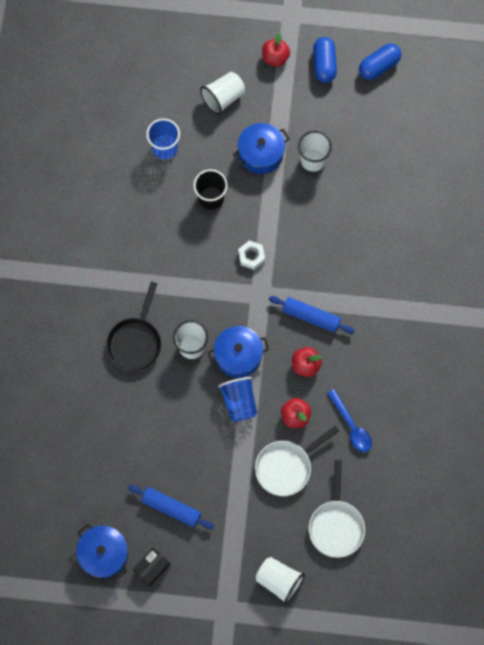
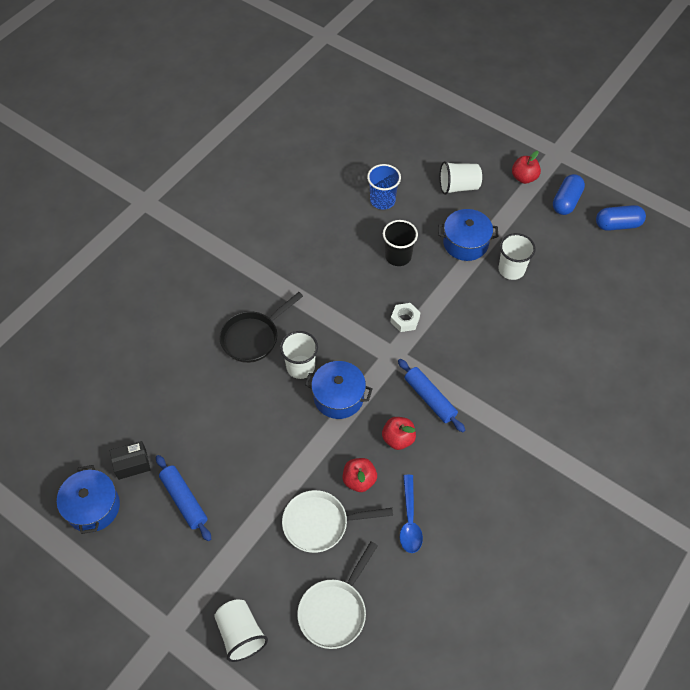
camera: 30 degrees right, 15 degrees down
(152, 567) = (127, 546): black box -> black box (132, 464)
(239, 402) = (313, 438): blue cup -> none

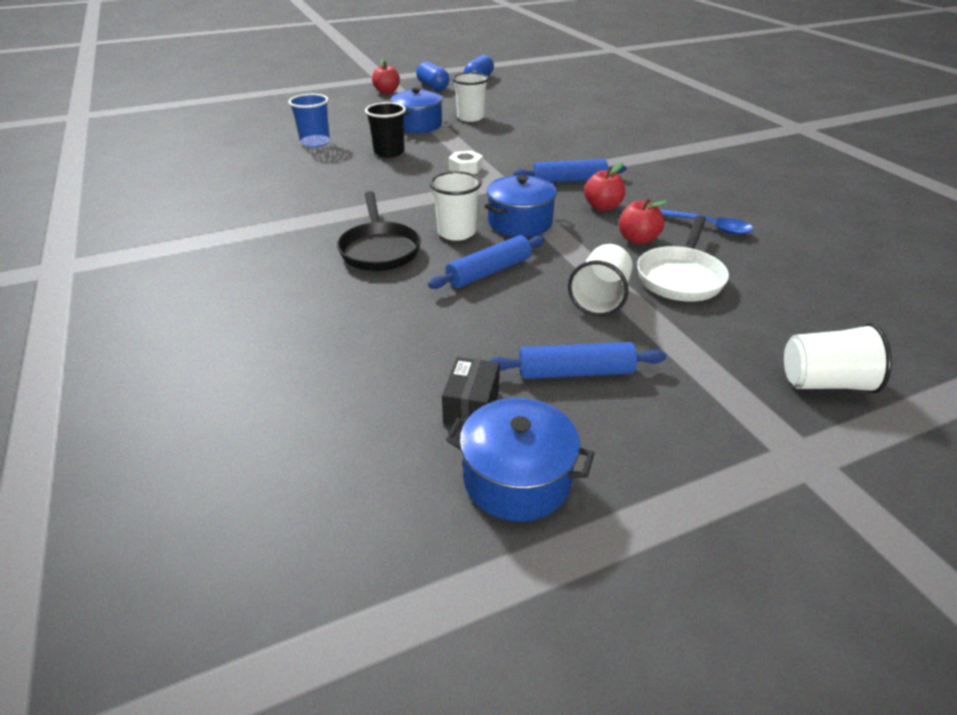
camera: 60 degrees left, 20 degrees down
(262, 410) = (489, 272): none -> blue rolling pin
(335, 611) = (808, 300): white pan -> none
(458, 187) = (355, 113): white cup -> white cup (600, 298)

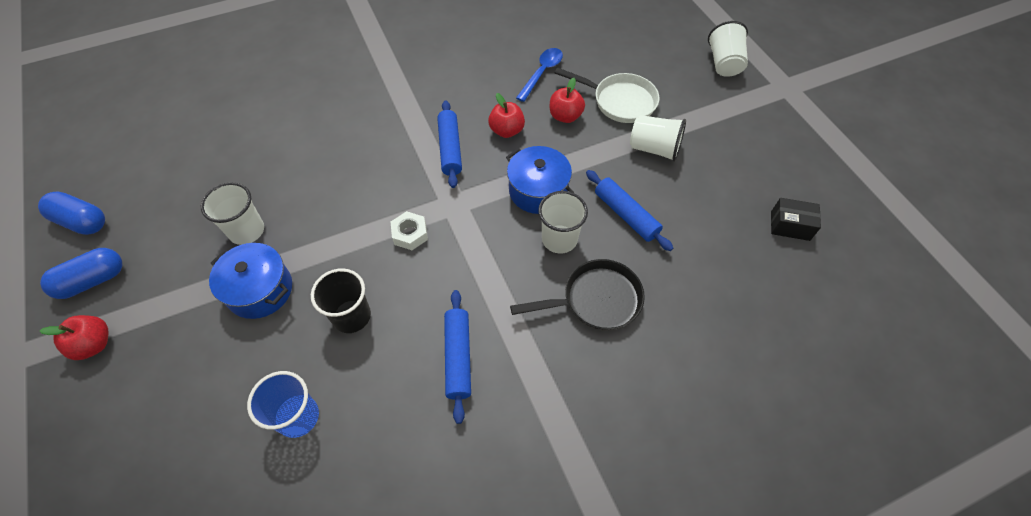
camera: 90 degrees left, 20 degrees up
(517, 479) = (841, 204): blue pot -> none
(575, 372) = (742, 171): blue rolling pin -> blue rolling pin (458, 357)

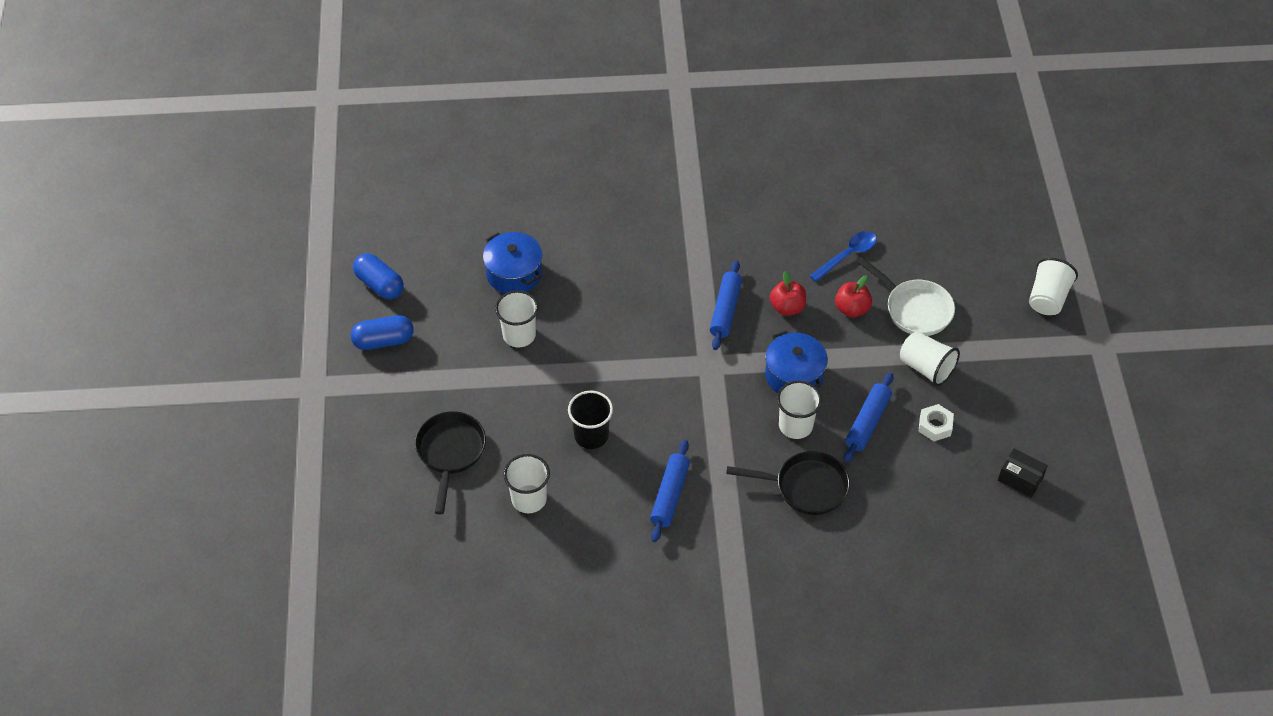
camera: 20 degrees right, 5 degrees down
(94, 344) = (380, 394): red apple -> none
(191, 389) = (450, 452): none -> black pan
(260, 290) = (520, 391): blue pot -> blue pot (514, 273)
(298, 417) = (529, 499): blue cup -> white cup
(410, 234) = (662, 380): white nut -> white nut (935, 426)
(626, 215) = (867, 422): blue rolling pin -> blue rolling pin turned 45 degrees clockwise

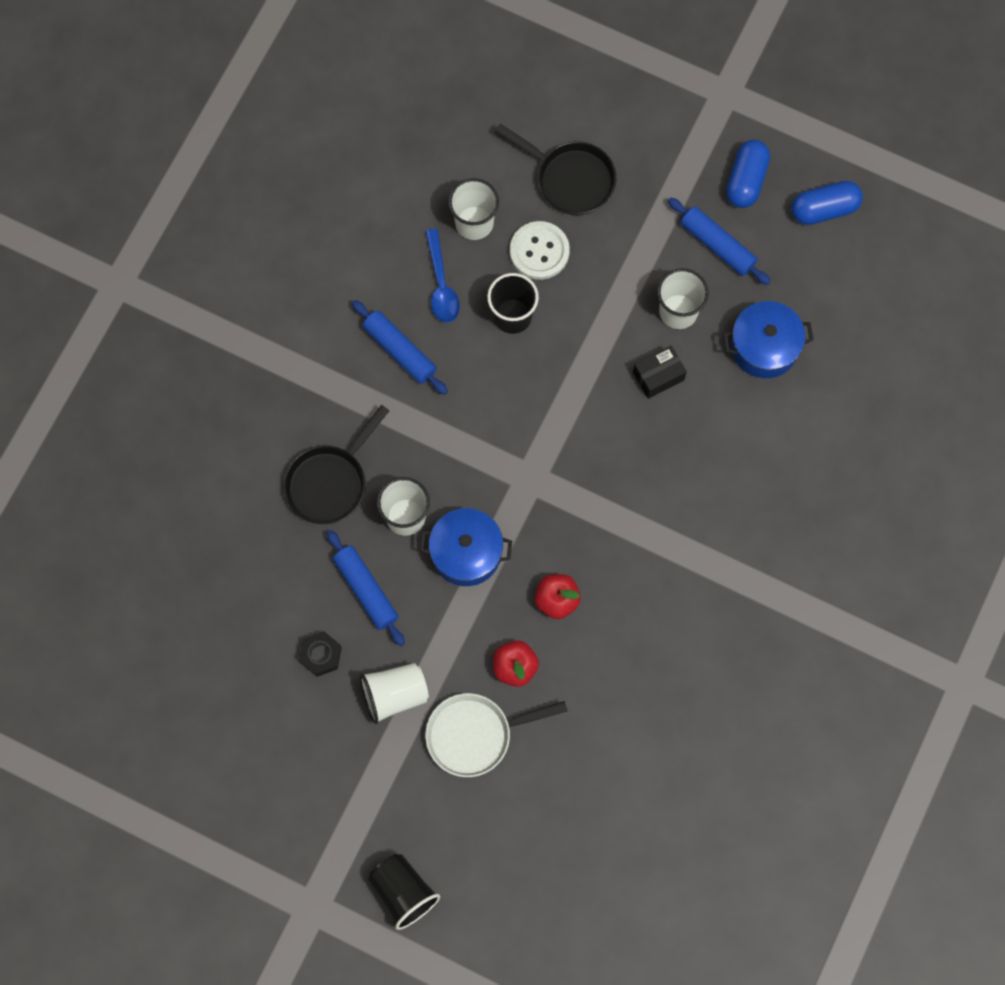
camera: 120 degrees right, 20 degrees up
(526, 444) = (539, 251): none -> white button
(725, 310) = (590, 534): blue rolling pin -> blue rolling pin (717, 245)
(847, 255) = (589, 710): blue spoon -> blue spoon (441, 284)
(935, 426) = (320, 655): white nut -> black nut
(1020, 479) = (209, 697): black box -> black box (658, 376)
(1047, 298) = (403, 892): white cup -> black cup

